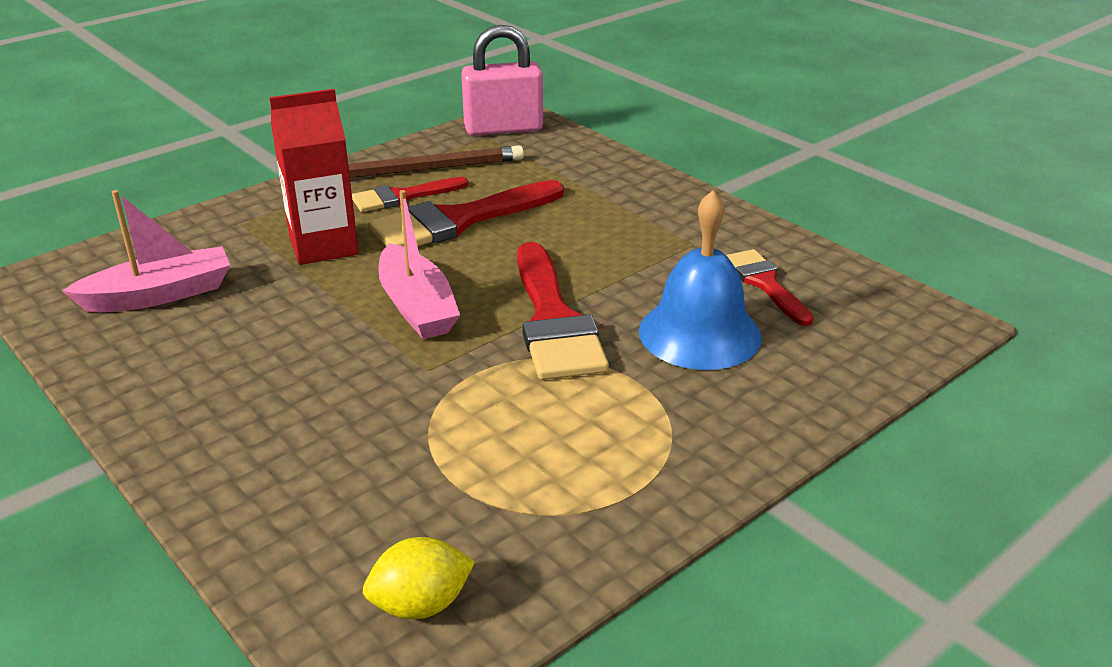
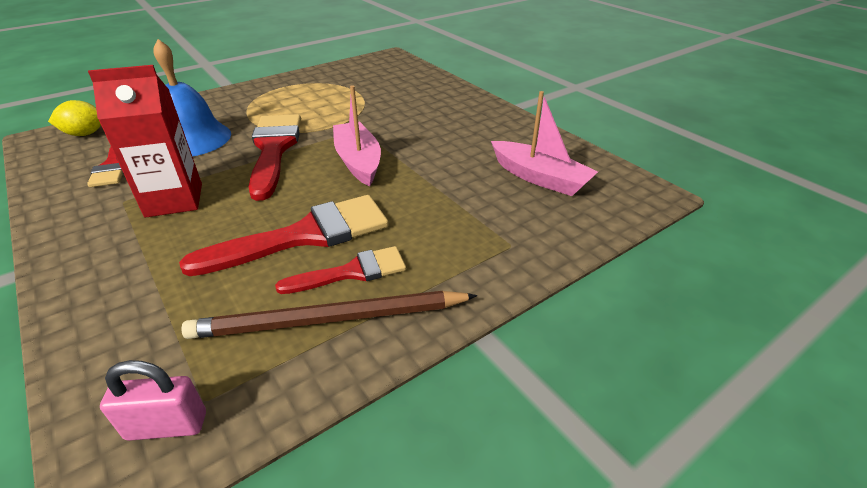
camera: 175 degrees left, 5 degrees up
(159, 295) = (540, 178): pink boat -> pink boat turned 120 degrees counterclockwise
(323, 246) = (427, 214): red carton -> red carton (174, 200)
(421, 604) = (375, 67): yellow lemon -> yellow lemon (85, 134)
(503, 129) = (167, 425): pink padlock -> pink padlock, size x0.59

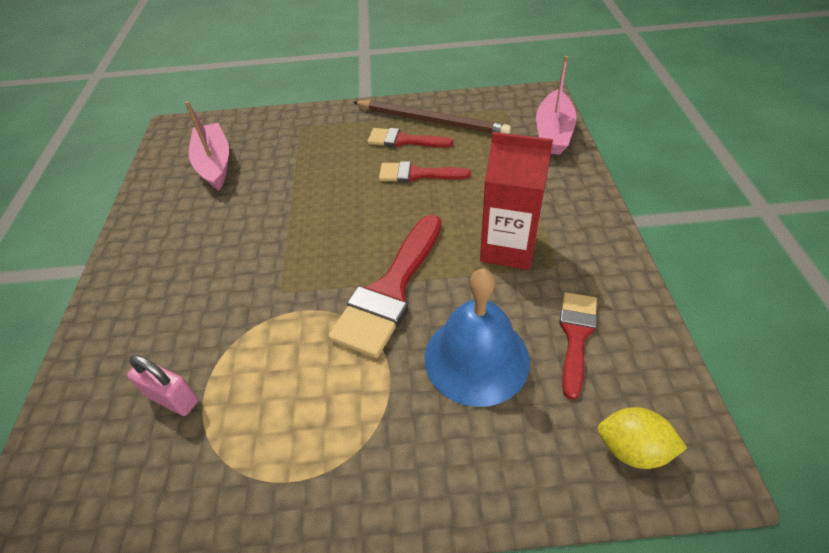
camera: 145 degrees left, 10 degrees up
(167, 425) = (521, 104): pink padlock -> pink padlock (173, 398)
(305, 236) = (417, 174): red brush -> red brush, size x0.59
(358, 161) = (324, 236): pink boat -> pink boat (553, 133)

